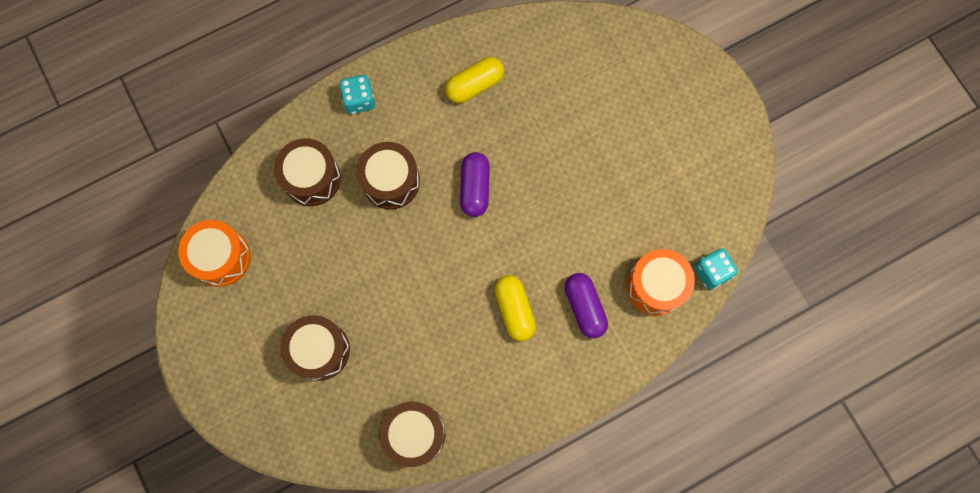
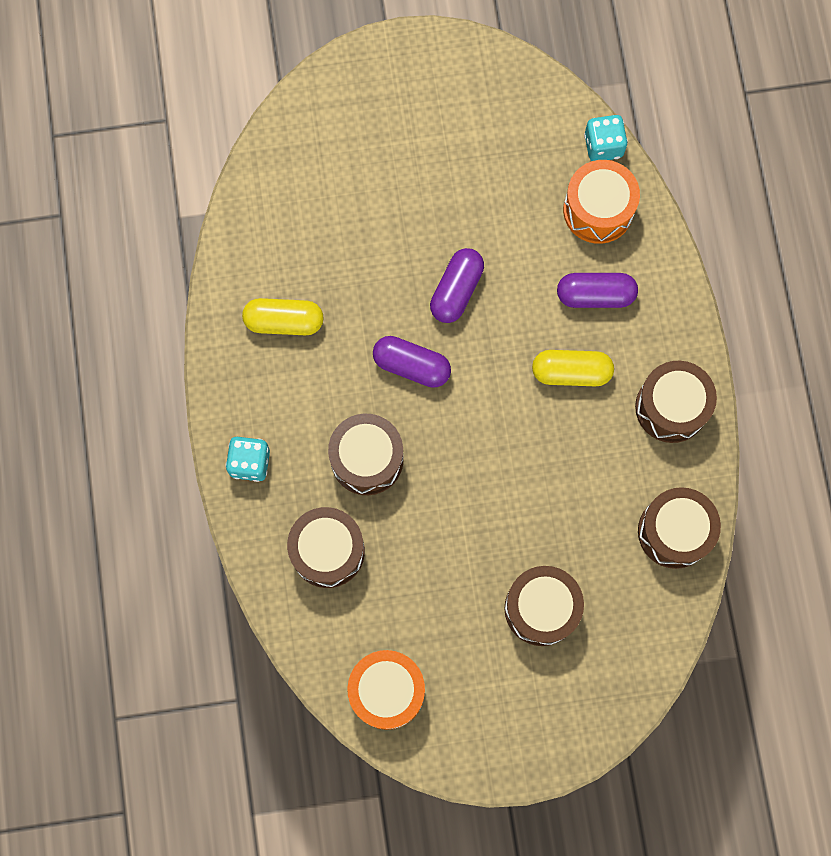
camera: 70 degrees left, 0 degrees up
(474, 85) = (284, 321): yellow capsule -> yellow capsule turned 75 degrees counterclockwise
(515, 398) = (671, 407): none -> brown drum
(547, 200) = (456, 290): none -> purple capsule

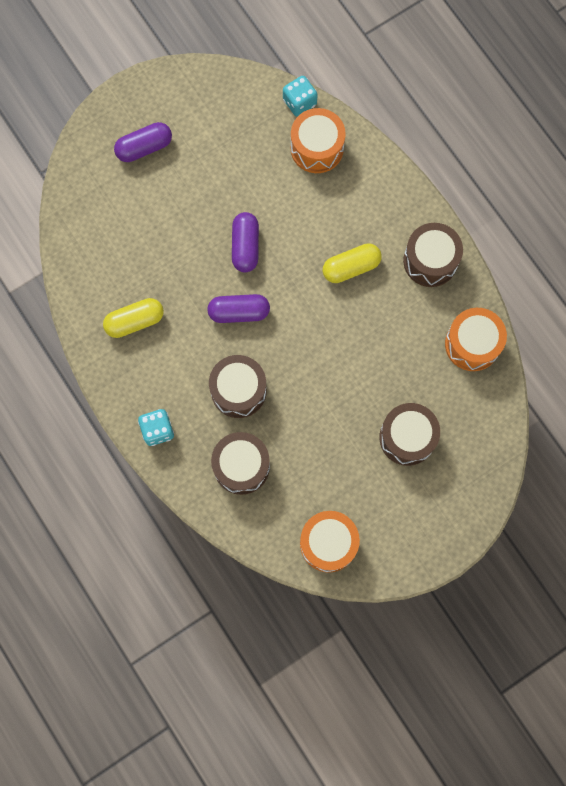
camera: 25 degrees left, 0 degrees up
(595, 295) = (342, 207): purple capsule -> purple capsule (144, 147)
(674, 532) = (472, 344): brown drum -> orange drum

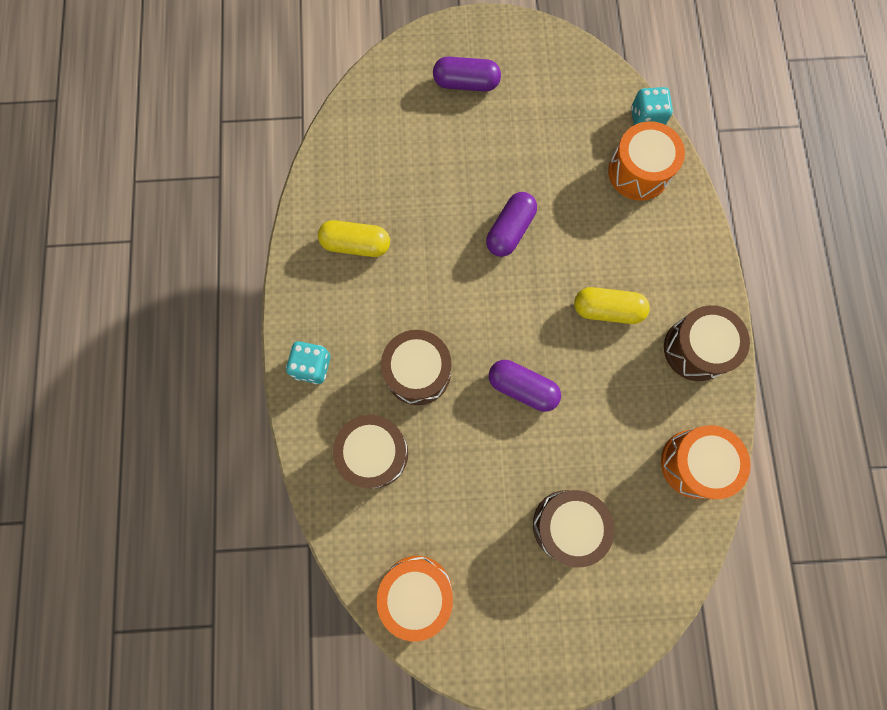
camera: 30 degrees right, 0 degrees up
(239, 312) = (465, 292): purple capsule -> purple capsule (522, 388)

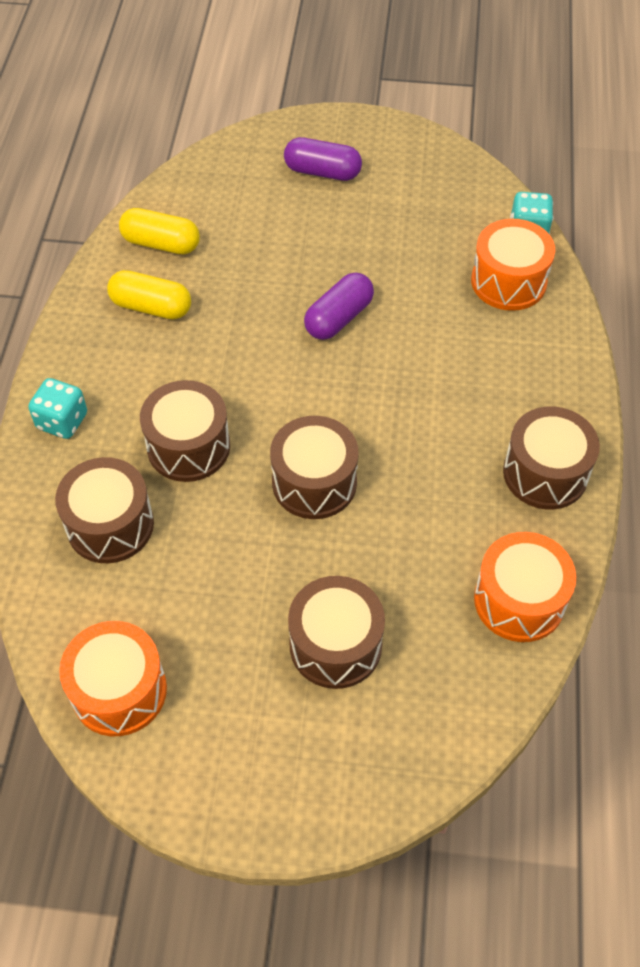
camera: 10 degrees right, 20 degrees down
(522, 388) = (314, 482): purple capsule -> brown drum
(607, 310) = (440, 415): yellow capsule -> yellow capsule (161, 244)

